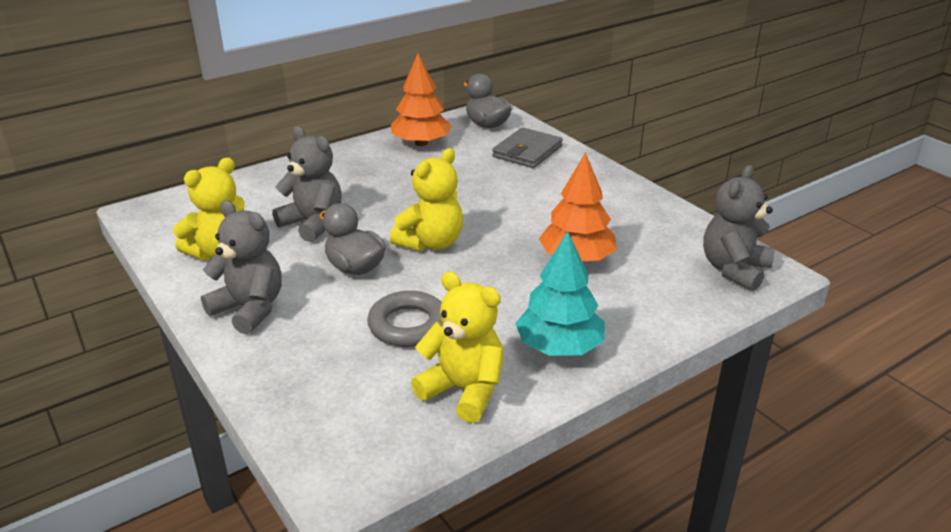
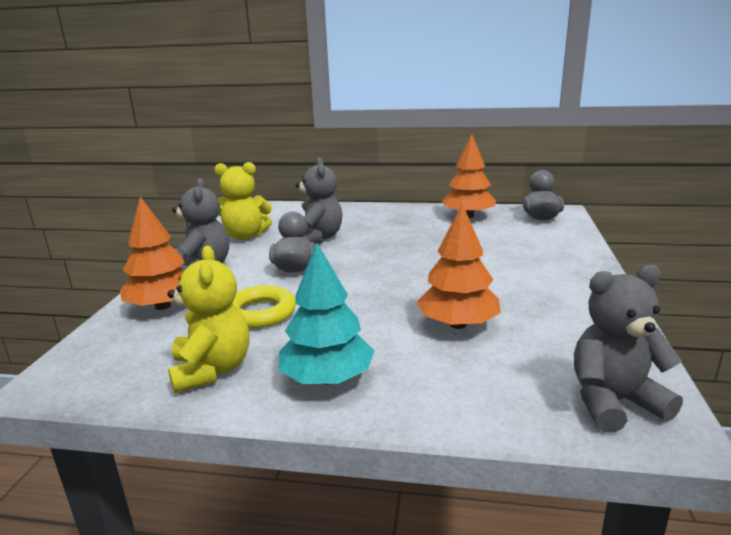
camera: 45 degrees right, 10 degrees down
(295, 367) = (163, 306): none -> orange tree
(408, 325) = (260, 313): grey ring -> yellow ring
(431, 243) = (366, 273): yellow teddy bear -> none
(527, 151) = (545, 242): grey wallet -> none

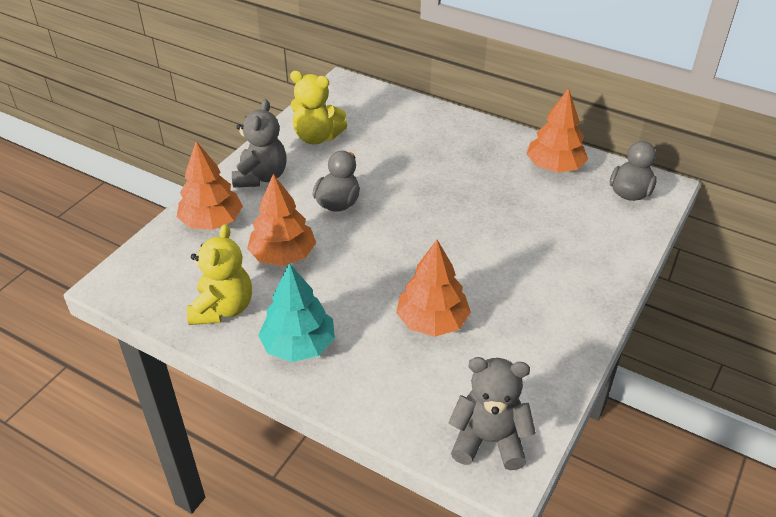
camera: 20 degrees right, 20 degrees up
(260, 313) = (283, 255): yellow ring -> orange tree
(317, 238) = (382, 161): grey teddy bear -> none

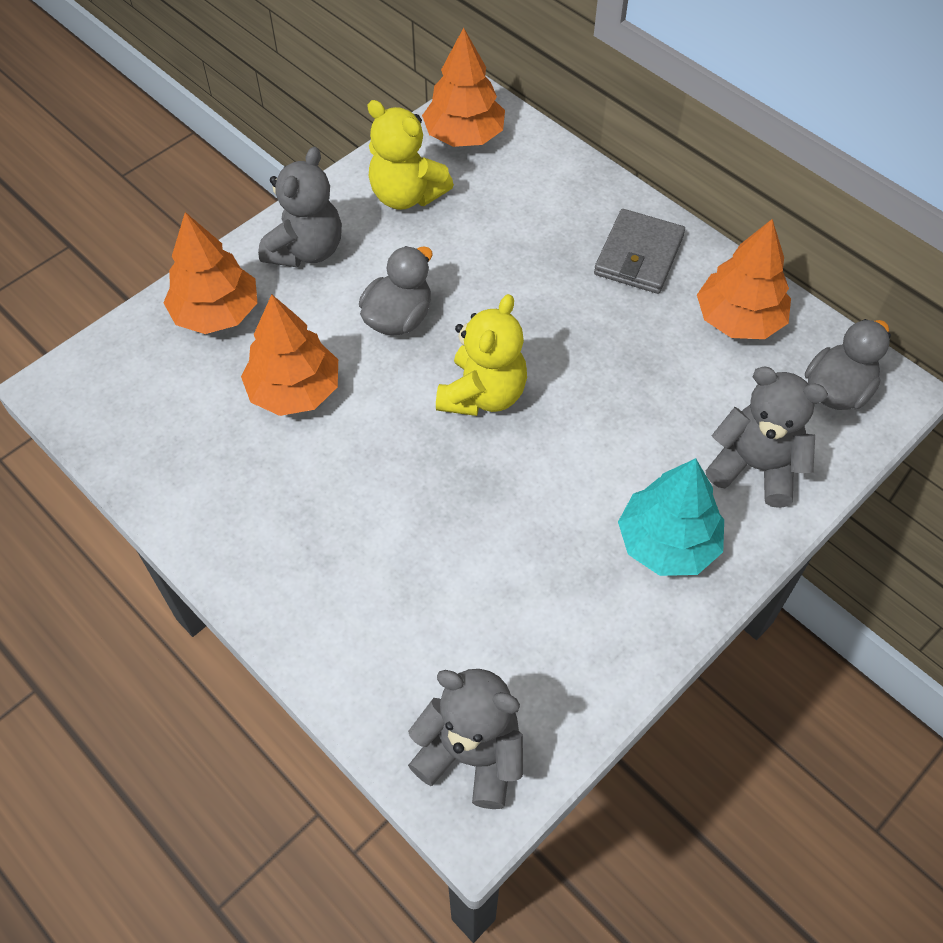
camera: 15 degrees right, 15 degrees up
(223, 308) = (188, 459): yellow teddy bear -> yellow teddy bear (483, 394)
(299, 345) = (269, 542): turquoise tree -> turquoise tree (667, 542)
(432, 321) = (462, 546): orange tree -> orange tree (464, 136)
(478, 144) = (639, 255): none -> grey wallet
(599, 241) = (755, 467): none -> grey teddy bear

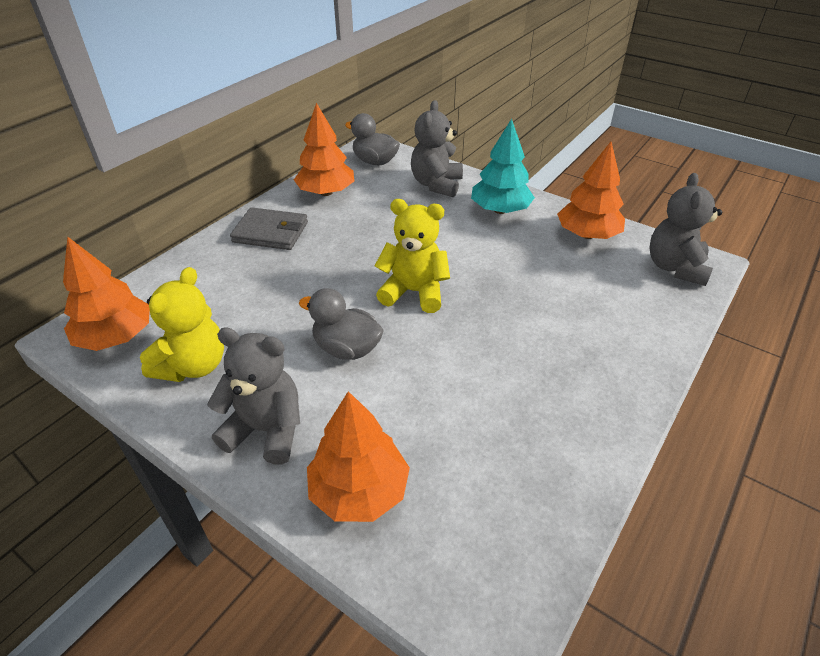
camera: 100 degrees left, 15 degrees down
(294, 390) = (440, 403): orange tree -> orange tree (587, 235)

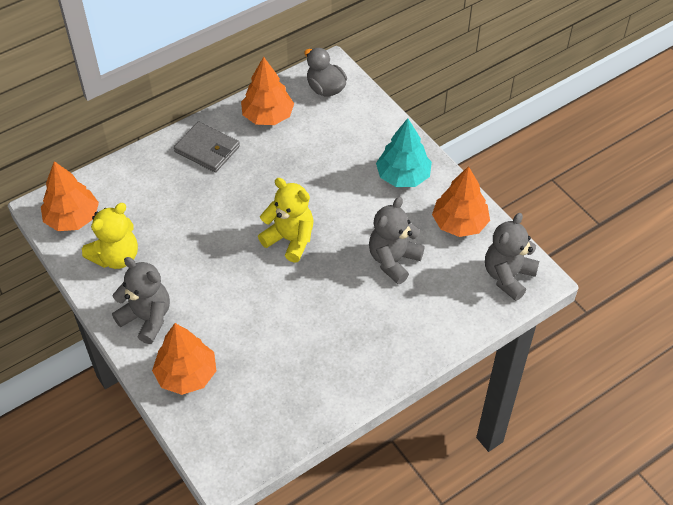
camera: 20 degrees right, 10 degrees up
(346, 348) = (220, 274): grey duck -> none
(436, 184) = (365, 132): grey teddy bear -> grey teddy bear (393, 260)

